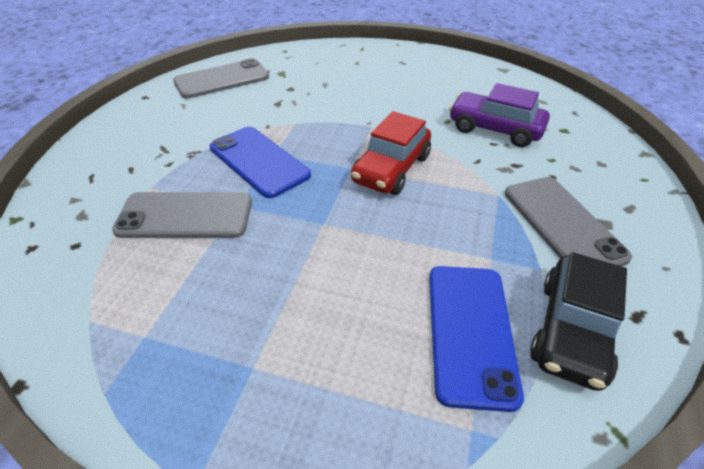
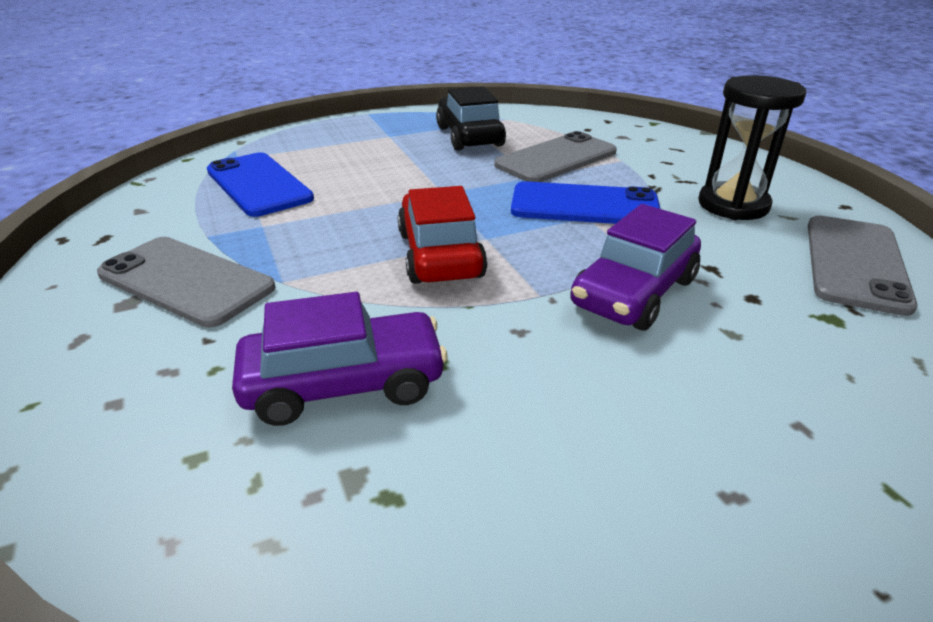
camera: 140 degrees right, 10 degrees down
(188, 122) = (733, 205): none -> black hourglass
(331, 109) = (634, 293): none -> purple car
(572, 331) = (171, 210): black car -> black car (469, 136)

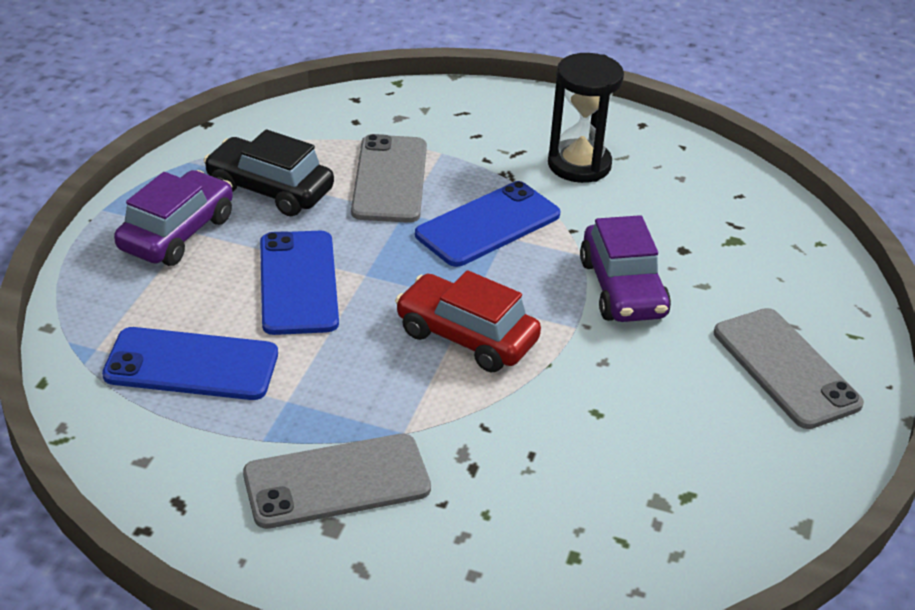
camera: 50 degrees left, 5 degrees up
(344, 384) = (572, 464): purple car -> purple car (177, 233)
(394, 178) = (298, 283): none -> blue phone
(855, 263) = (701, 183): grey phone -> grey phone (785, 368)

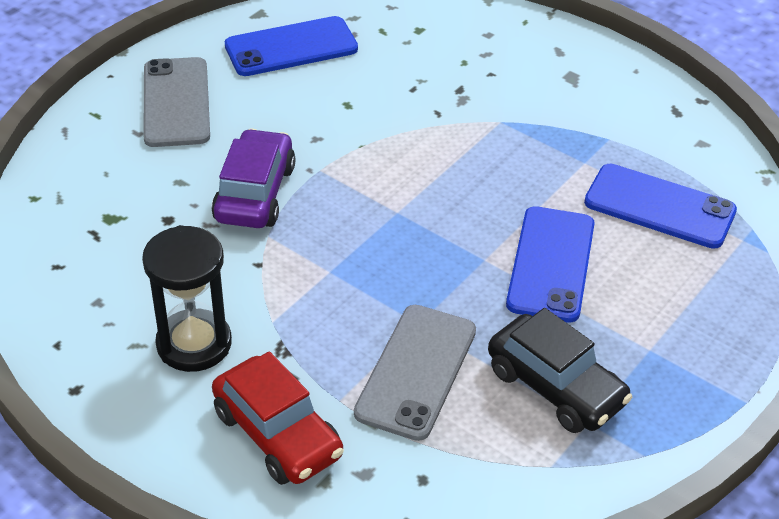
camera: 160 degrees left, 5 degrees up
(177, 233) = (664, 349): purple car -> none
(337, 481) = (561, 100): grey phone -> none
(466, 337) = (418, 181): red car -> red car (278, 434)
(488, 225) = (339, 288): blue phone -> blue phone (291, 47)

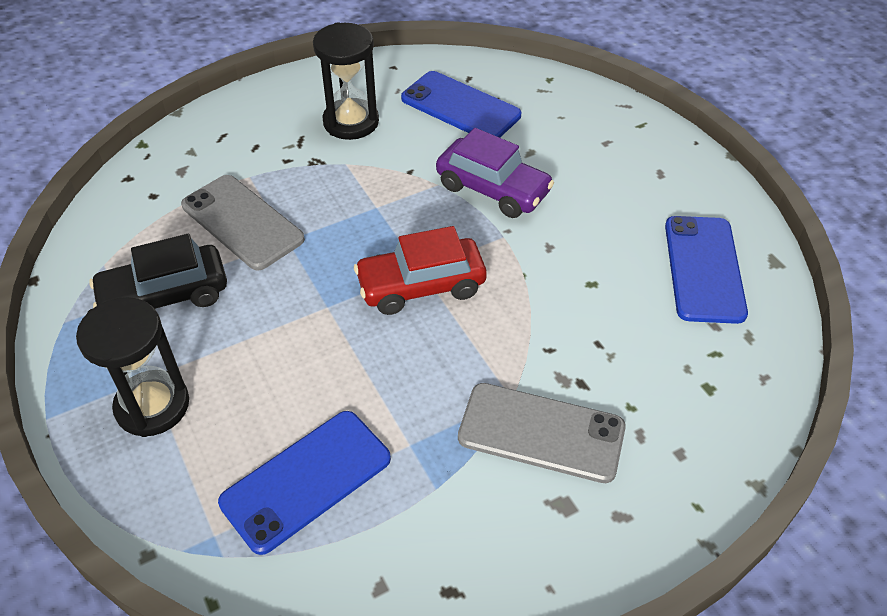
camera: 115 degrees right, 5 degrees up
(176, 102) = (639, 172): grey phone -> grey phone (541, 433)
(278, 434) = (244, 140): red car -> red car (421, 286)
(551, 264) = (290, 351): blue phone -> blue phone (460, 107)
(674, 331) = (152, 406): none -> black hourglass

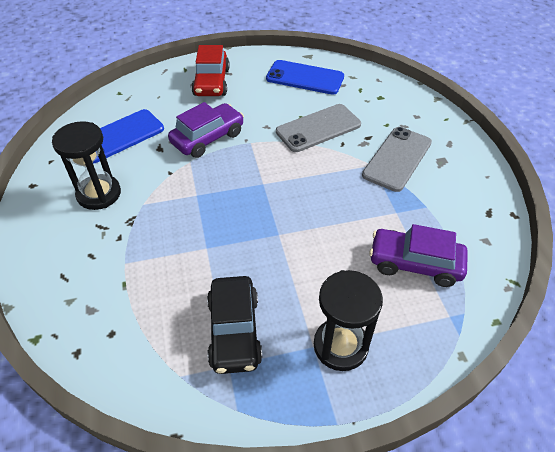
camera: 75 degrees left, 0 degrees up
(242, 222) = (175, 273): grey phone -> grey phone (318, 128)
(306, 480) = (415, 263): blue phone -> purple car
(421, 286) = (277, 186): red car -> red car (211, 82)

